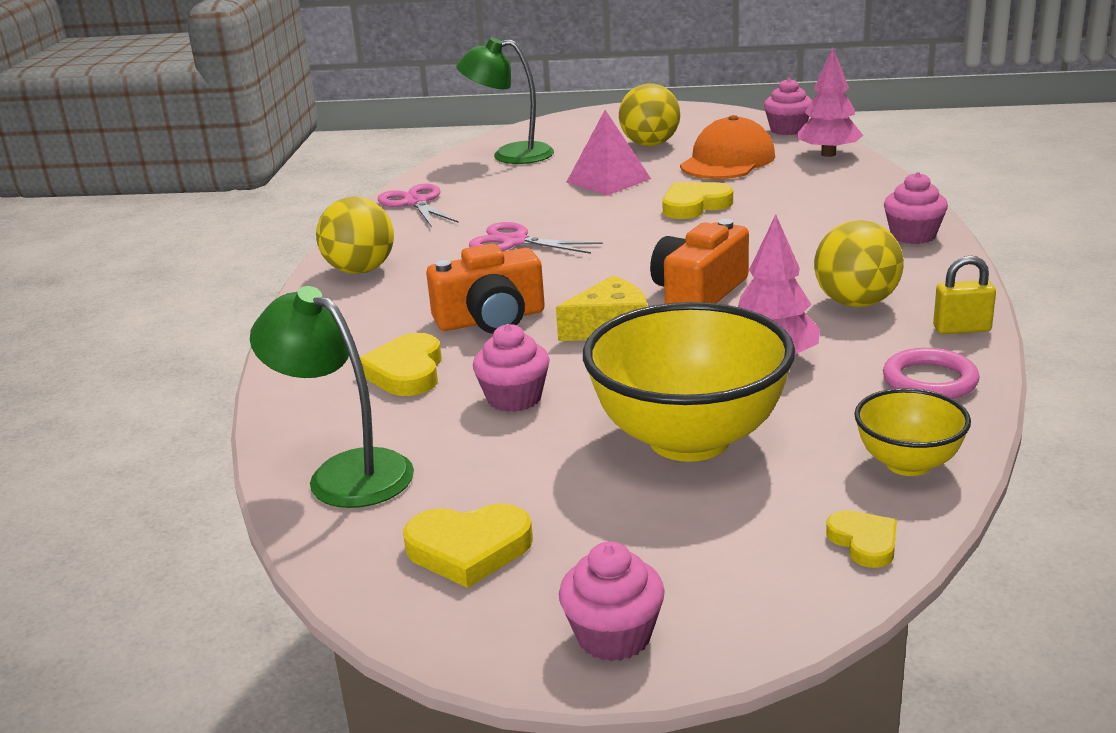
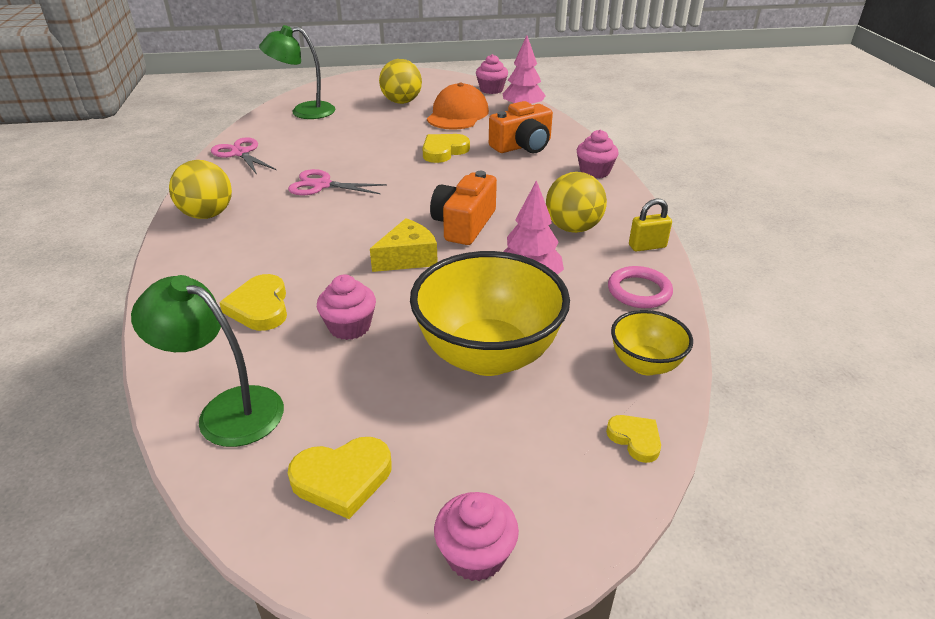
camera: 15 degrees left, 10 degrees up
(491, 319) = (317, 255): orange camera -> orange camera (522, 146)
(608, 180) = (379, 132): pink pyramid -> none

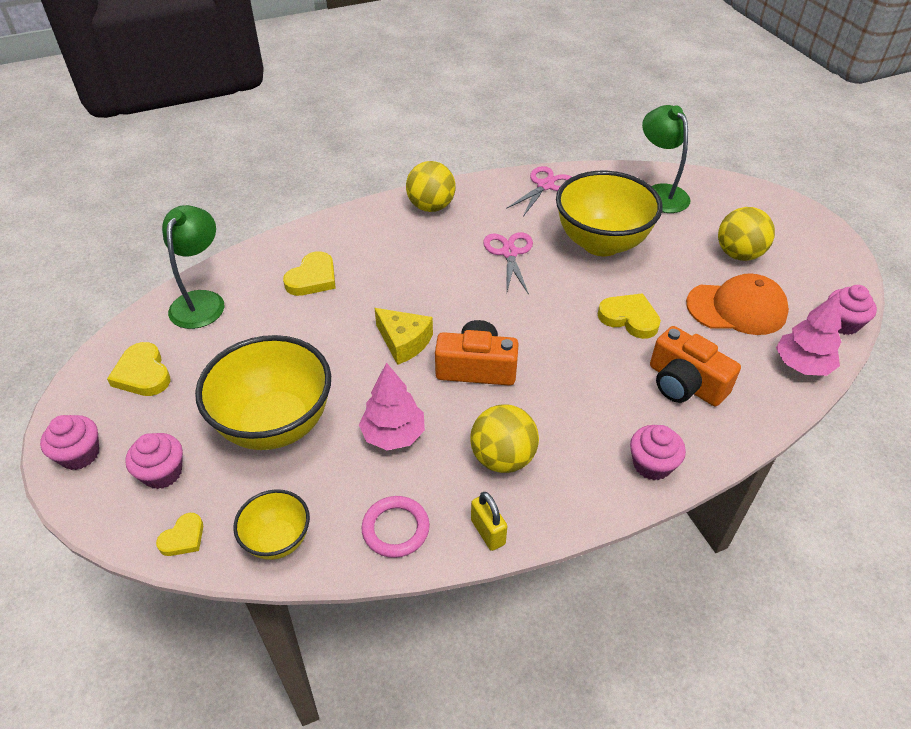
camera: 75 degrees right, 10 degrees up
(260, 307) = (312, 278): yellow heart -> yellow heart turned 150 degrees clockwise
(345, 145) = (601, 243): none -> yellow bowl
(349, 327) = (298, 333): pink cupcake -> pink cupcake (162, 473)

